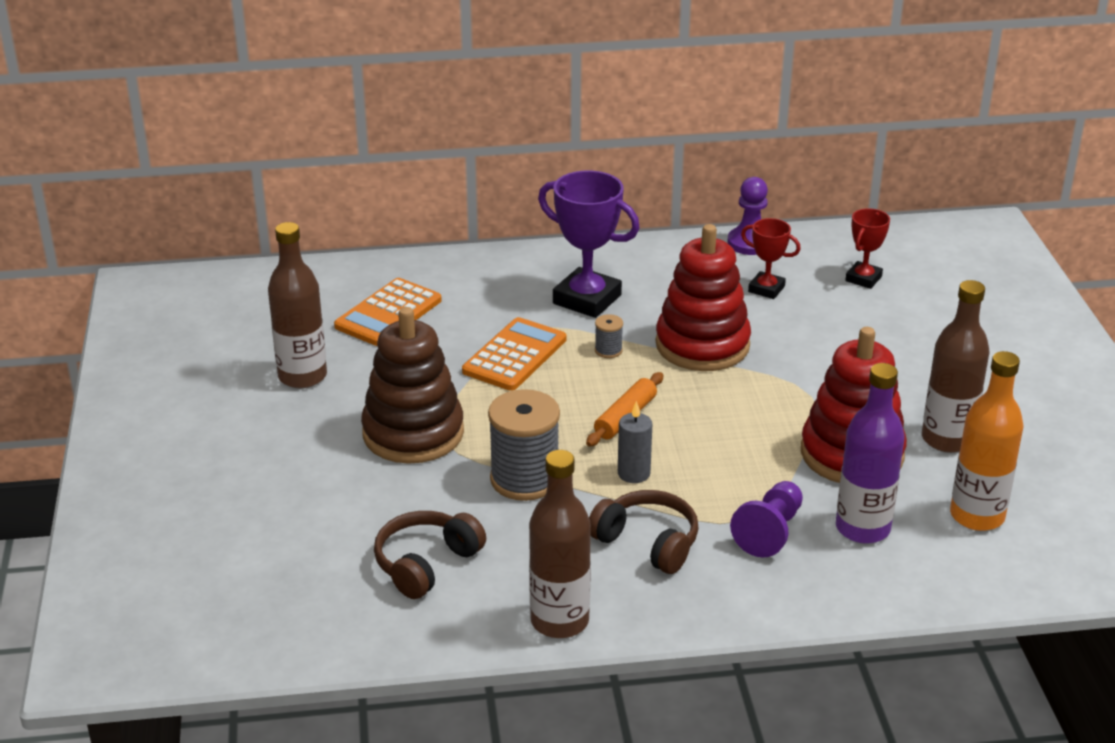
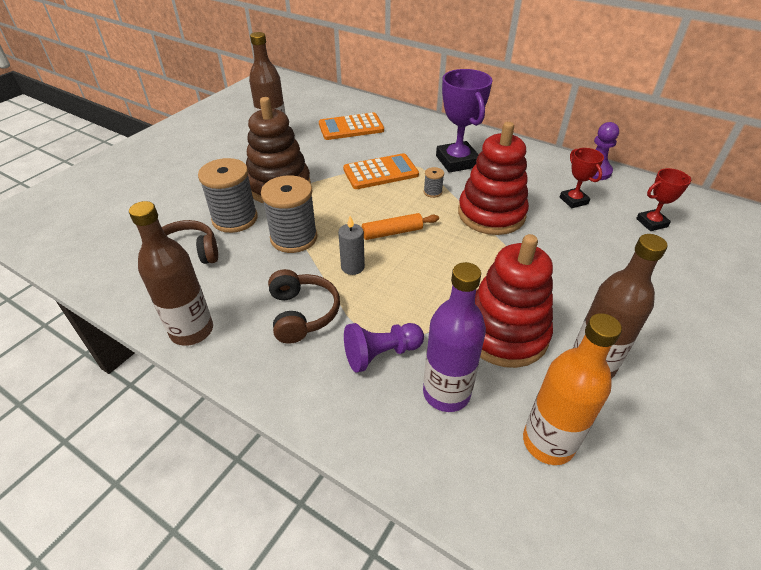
camera: 40 degrees right, 10 degrees up
(419, 496) = (235, 219): none -> grey spool

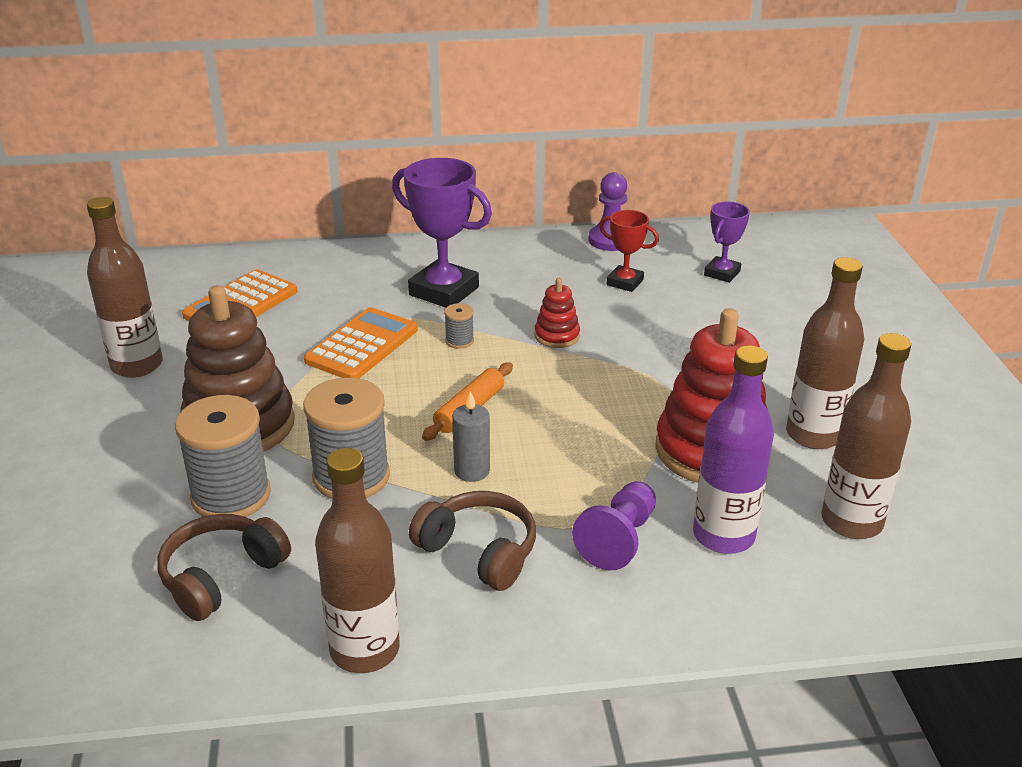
camera: 40 degrees left, 10 degrees down
(491, 214) = (557, 336): red stacking toy -> red stacking toy, size x0.47
(548, 442) = (851, 521): orange bottle -> brown bottle
(651, 223) = (722, 273): red trophy -> purple trophy

